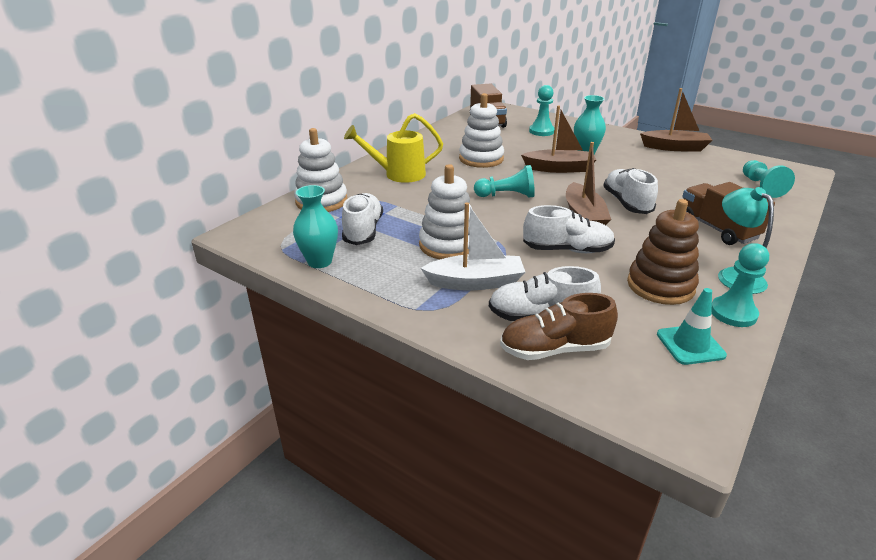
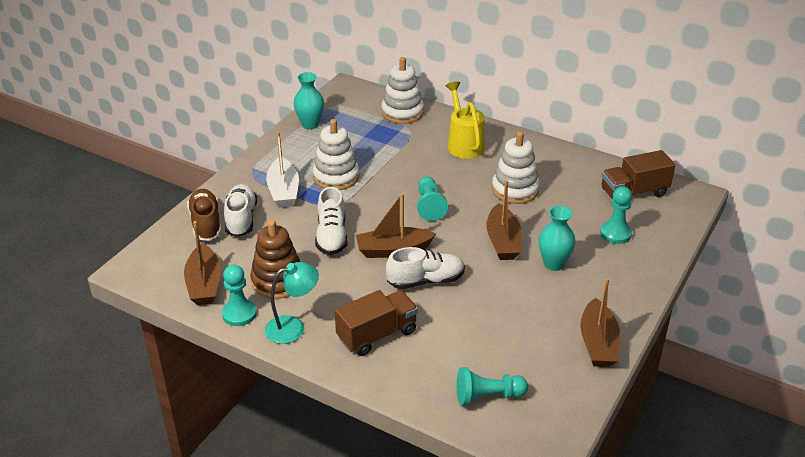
camera: 85 degrees right, 5 degrees up
(363, 231) = (355, 137): white shoe -> none
(690, 345) = (204, 284): turquoise traffic cone -> brown boat

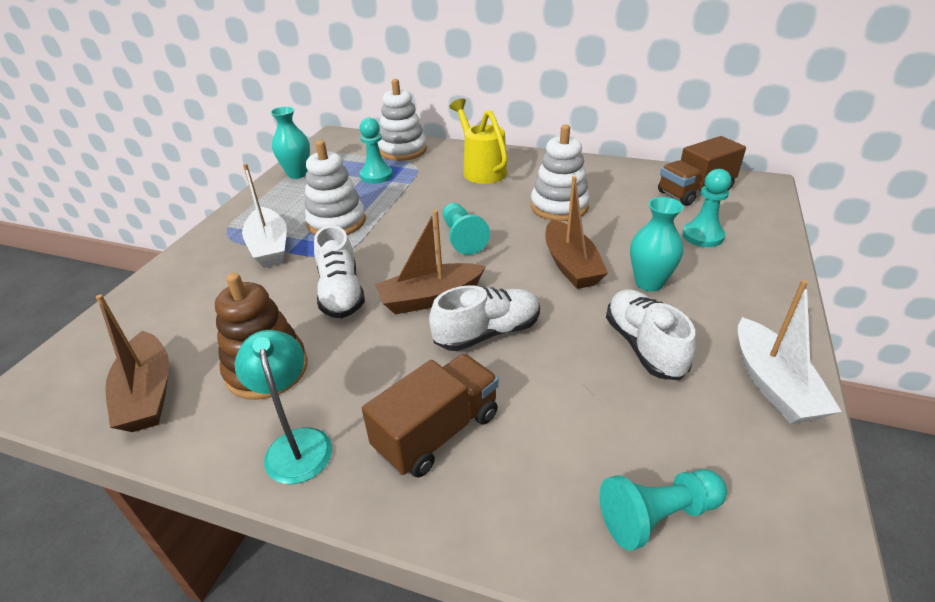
camera: 10 degrees left, 0 degrees up
(206, 223) = (158, 303): brown shoe -> none
(239, 314) = (204, 435): turquoise pawn -> turquoise pawn (376, 175)
(241, 219) = (211, 290): white shoe -> white shoe (644, 346)
(293, 327) = (296, 443): turquoise lamp -> turquoise lamp turned 75 degrees counterclockwise
(598, 343) = (773, 384): brown boat -> white boat

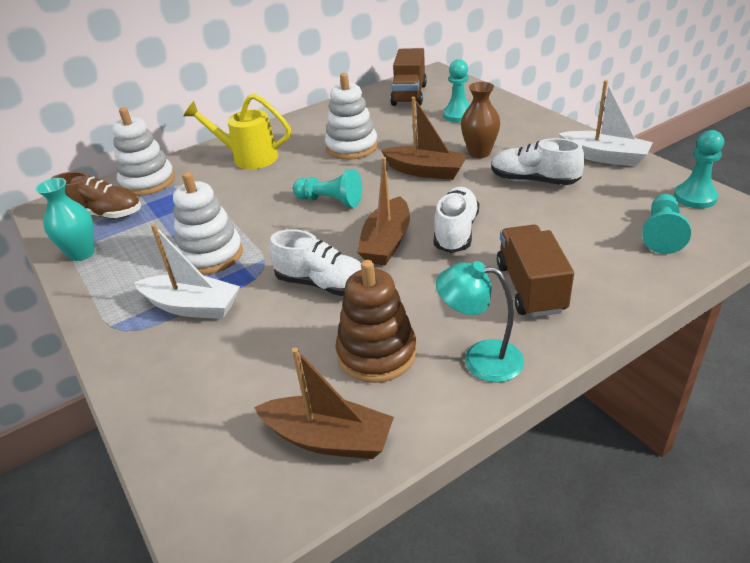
camera: 50 degrees left, 0 degrees up
(347, 157) = (103, 214): none -> brown shoe
(376, 175) = (167, 209): turquoise pawn -> turquoise pawn (695, 197)
(649, 283) = (479, 153): turquoise vase -> brown vase

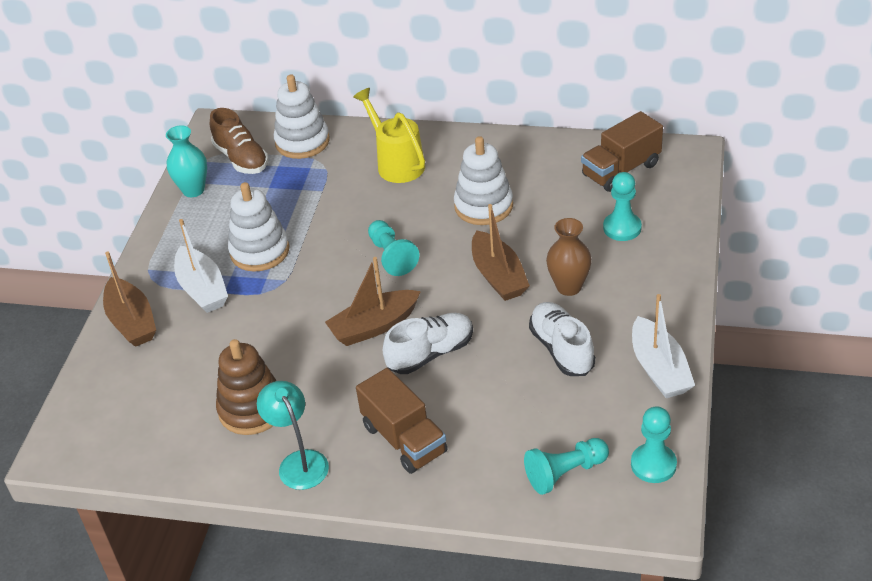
camera: 45 degrees right, 5 degrees up
(323, 284) = (291, 331): white shoe -> none
(328, 439) = (161, 441): brown boat -> brown boat (132, 322)
(530, 288) = (404, 439): brown truck -> brown truck turned 105 degrees clockwise

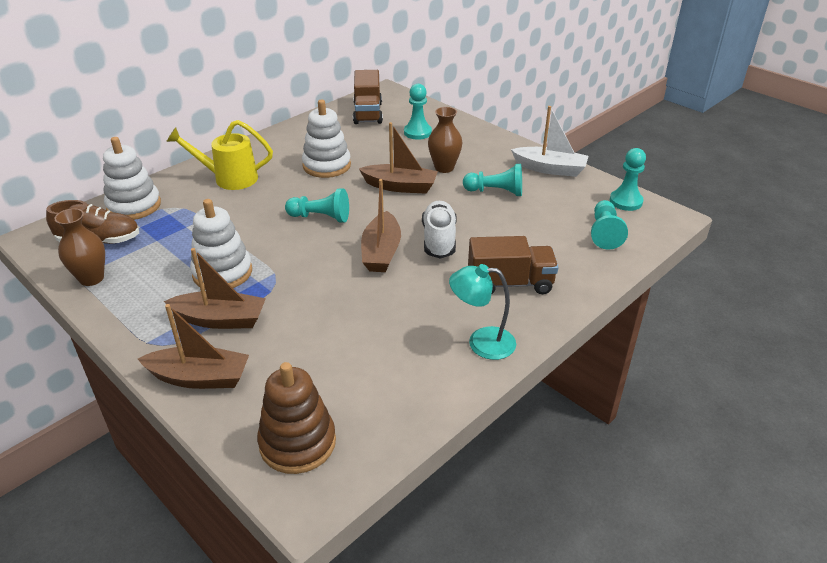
camera: 60 degrees left, 5 degrees down
(193, 190) = (91, 278): turquoise vase -> brown vase
(202, 289) = (220, 319): white boat -> brown boat
(252, 409) = (396, 345): brown stacking toy -> brown stacking toy (297, 443)
(561, 349) = (495, 192): white shoe -> turquoise pawn

